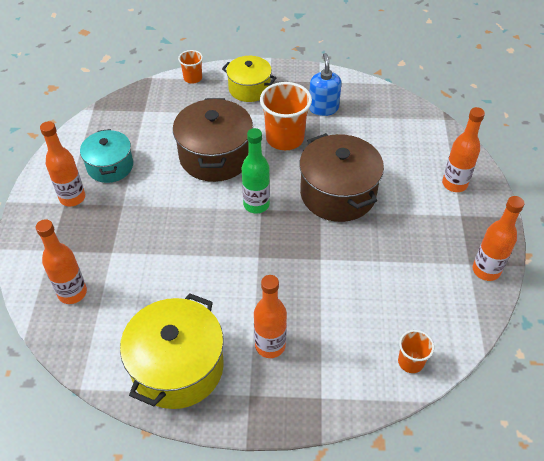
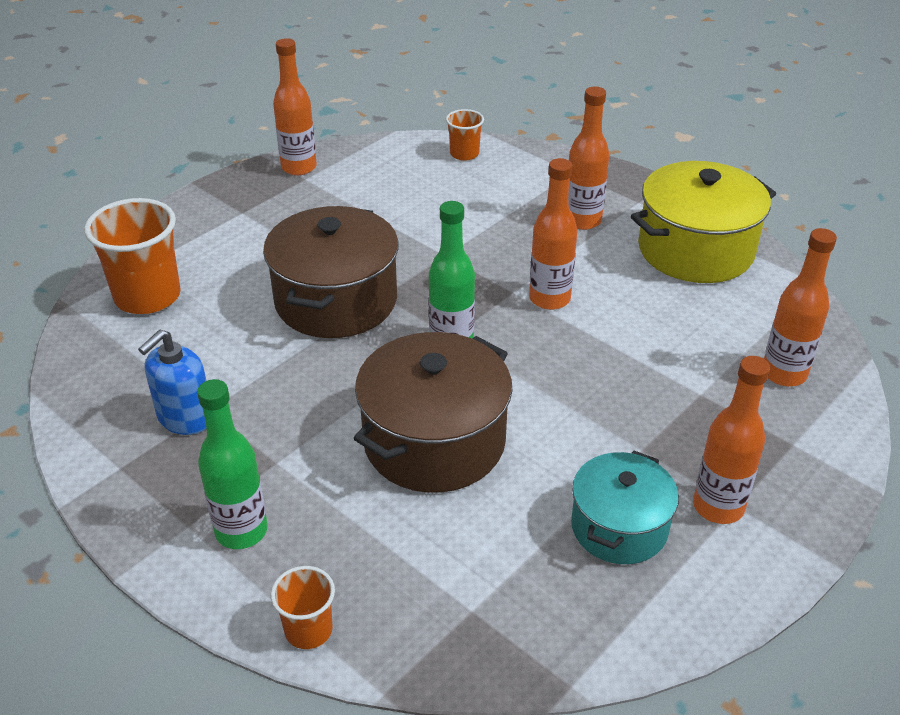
camera: 140 degrees left, 10 degrees down
(249, 89) = (241, 531): yellow pot -> green bottle
(285, 138) = (303, 406): orange cup -> orange cup (148, 296)
(454, 184) = (195, 238): orange bottle -> orange bottle (549, 299)

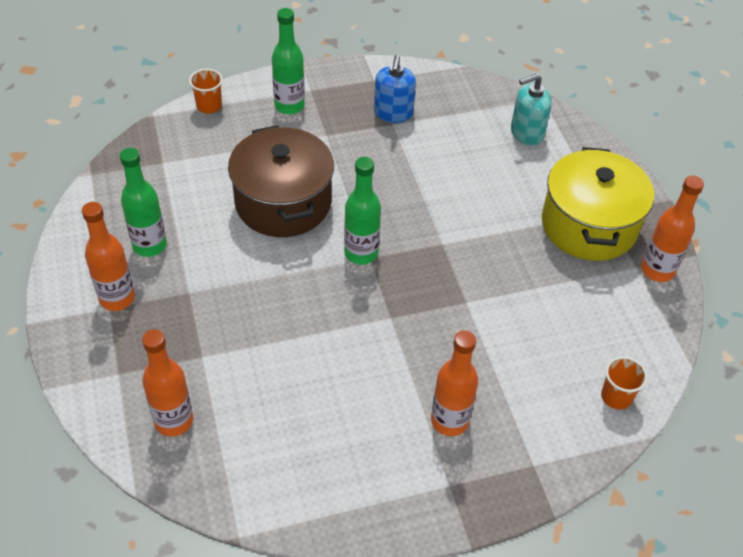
camera: 120 degrees right, 10 degrees up
(148, 296) = (526, 133): orange cup -> turquoise soap dispenser
(185, 418) = (393, 113): blue soap dispenser -> blue soap dispenser turned 150 degrees counterclockwise
(336, 300) = (454, 217): brown pot -> none
(549, 299) = (365, 334): orange bottle -> none
(619, 527) = (149, 245): turquoise pot -> green bottle
(695, 250) = (349, 476): yellow pot -> yellow pot (589, 225)

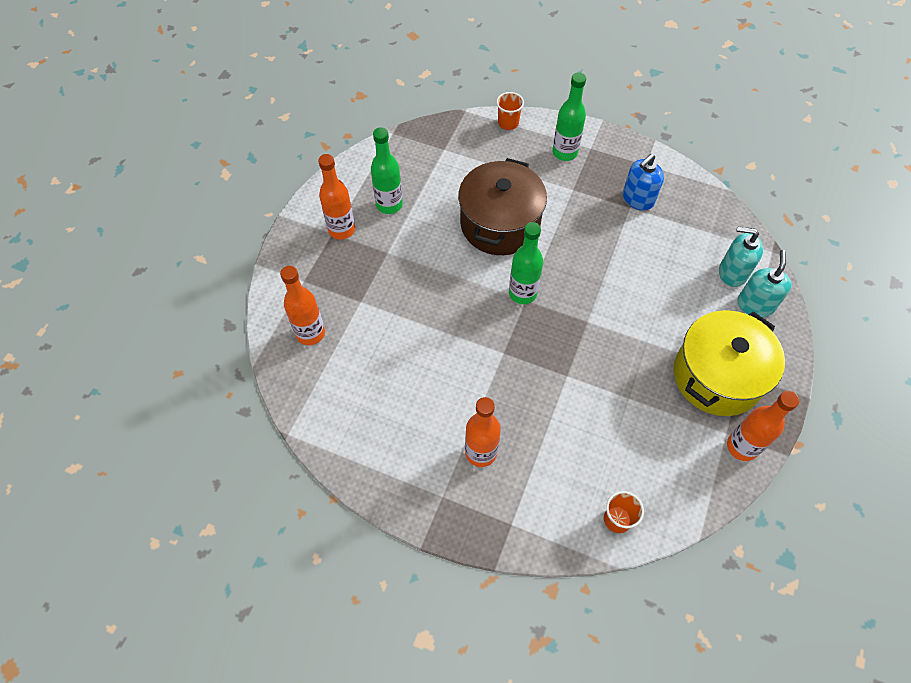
camera: 40 degrees right, 10 degrees up
(567, 149) = (755, 305): none -> turquoise soap dispenser

